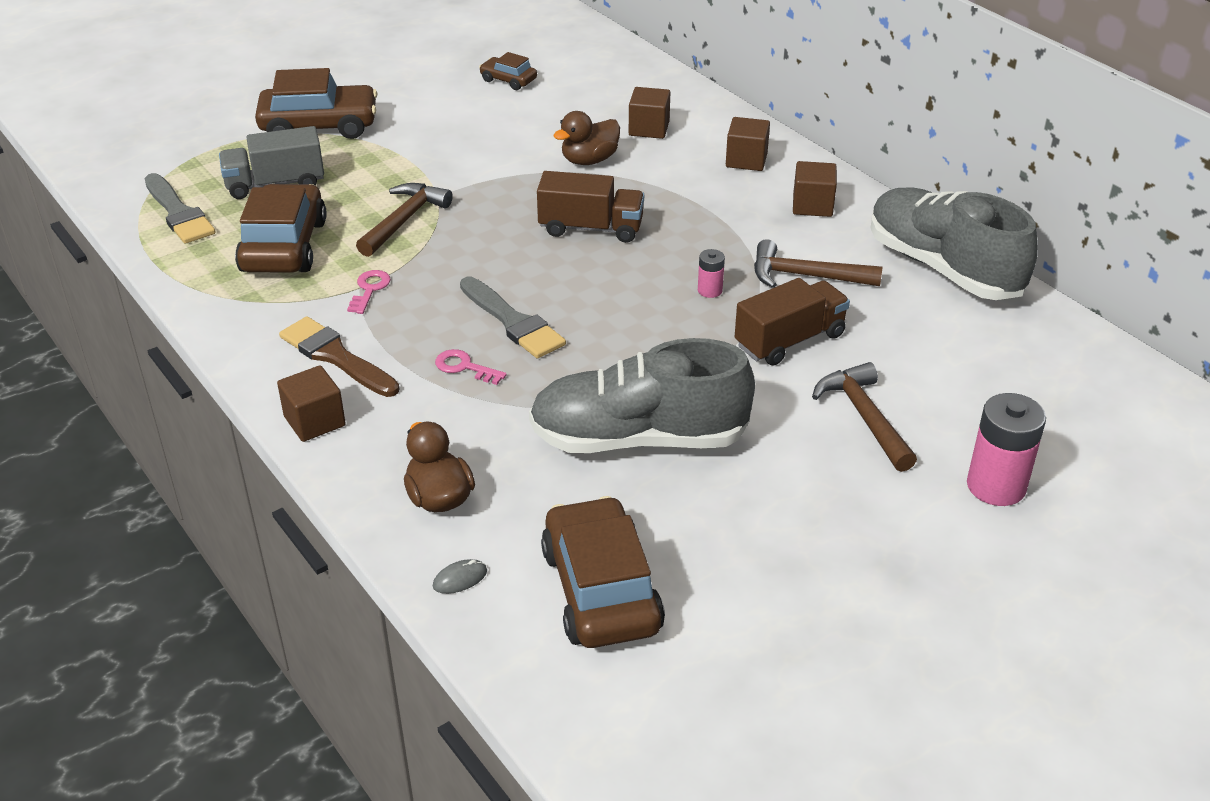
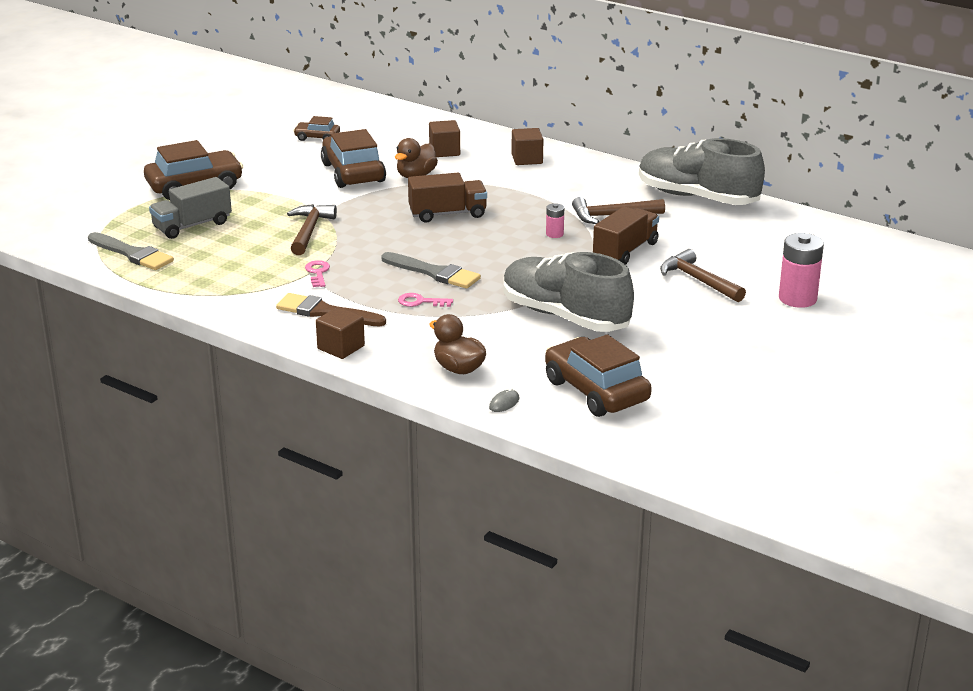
camera: 20 degrees left, 10 degrees down
(284, 246) = (232, 259): brown car -> brown car (353, 173)
(639, 439) = (565, 316): grey shoe -> grey shoe turned 60 degrees clockwise
(812, 205) = (590, 177): brown cube -> none

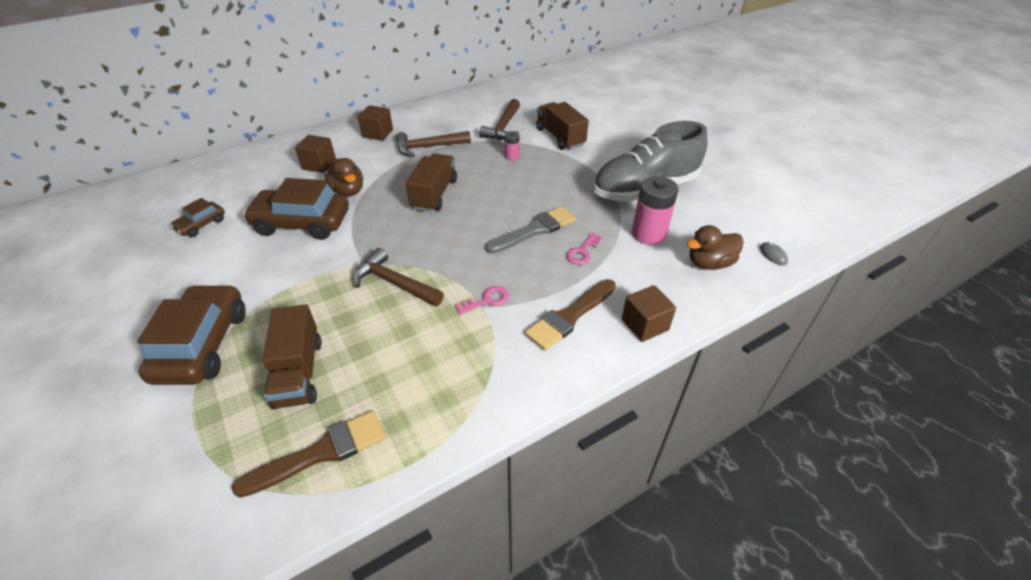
camera: 65 degrees left, 15 degrees up
(132, 254) = (321, 453): grey brush -> brown brush
(192, 225) = (299, 372): grey truck -> brown truck
(318, 273) = (486, 300): pink key -> pink key turned 135 degrees clockwise
(596, 391) = (763, 207): brown car -> none
(697, 197) = (503, 92): grey shoe -> none
(698, 280) = (621, 124): brown hammer -> brown hammer (428, 147)
(797, 298) = (663, 101): pink battery -> pink battery (648, 234)

